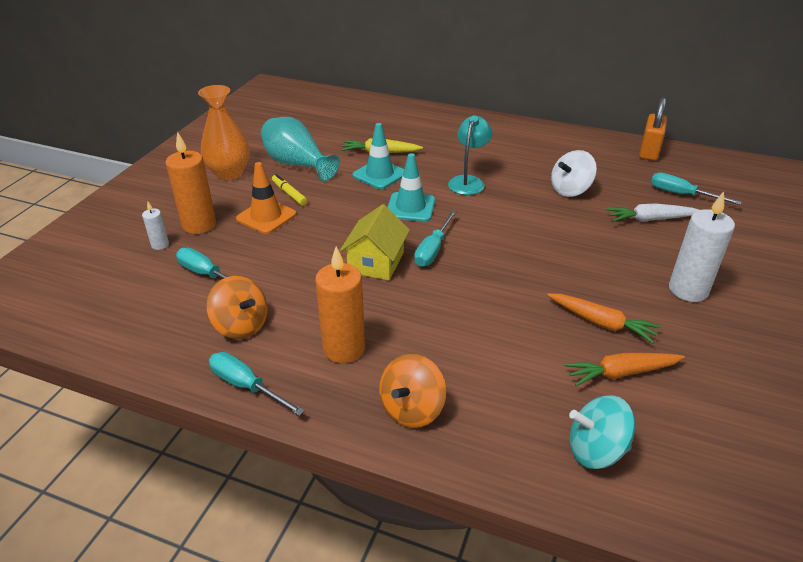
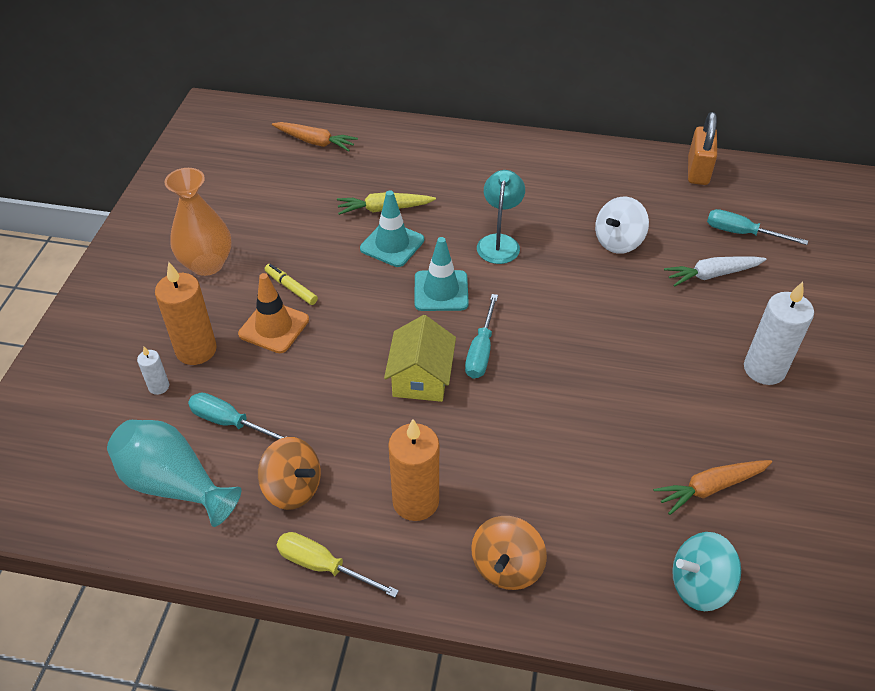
camera: 10 degrees left, 10 degrees up
(246, 386) = (323, 566): turquoise screwdriver -> yellow screwdriver
(297, 164) = (287, 240): turquoise vase -> turquoise vase (174, 484)
(601, 323) = (681, 426): orange carrot -> orange carrot (315, 142)

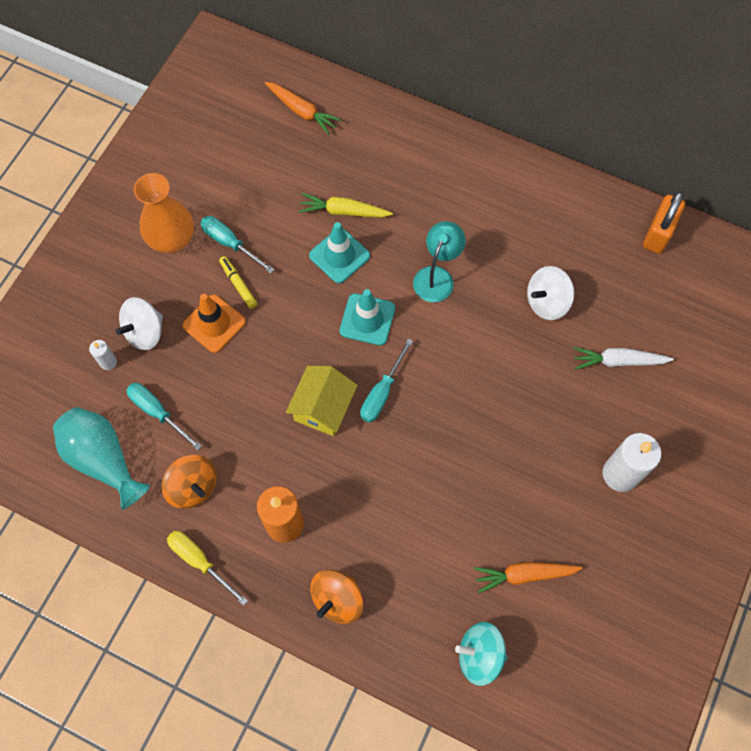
camera: 15 degrees right, 20 degrees up
(196, 350) = (145, 332): orange candle -> white spinning top
(741, 233) = (667, 320): turquoise screwdriver -> turquoise screwdriver (230, 243)

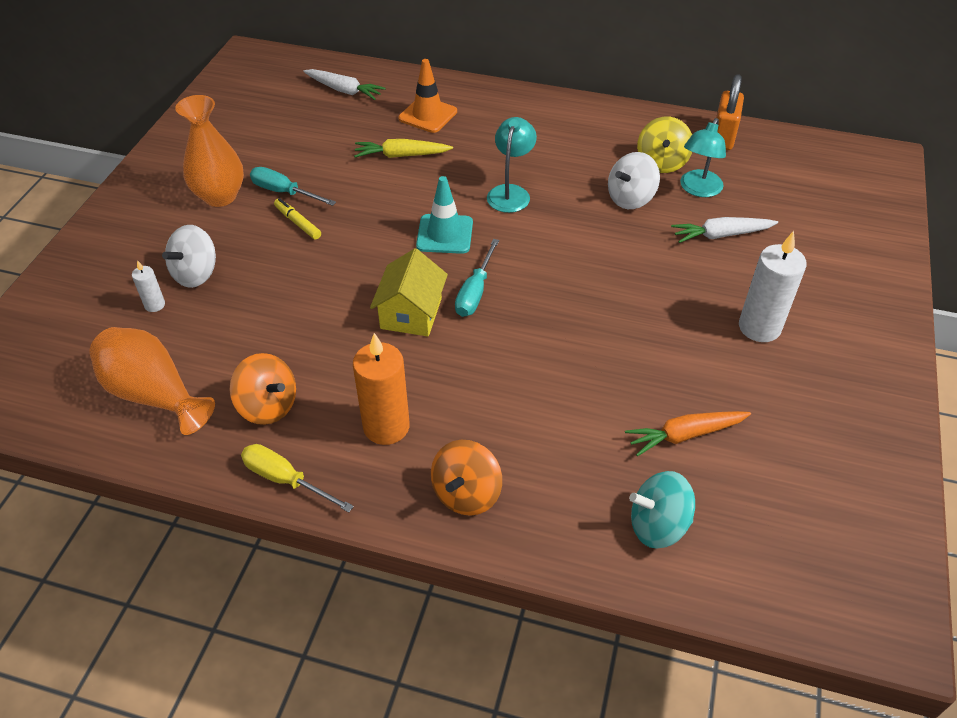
camera: 10 degrees left, 20 degrees down
(103, 459) = (154, 394): turquoise vase -> orange vase
(157, 412) = (217, 342): turquoise screwdriver -> none
(214, 324) = (275, 257): orange traffic cone -> orange traffic cone (428, 115)
(302, 111) = (344, 90): orange carrot -> white carrot
(339, 256) = (403, 188): turquoise traffic cone -> none
(588, 259) = (661, 162): none -> yellow spinning top
(613, 300) = (698, 189): none -> turquoise lamp

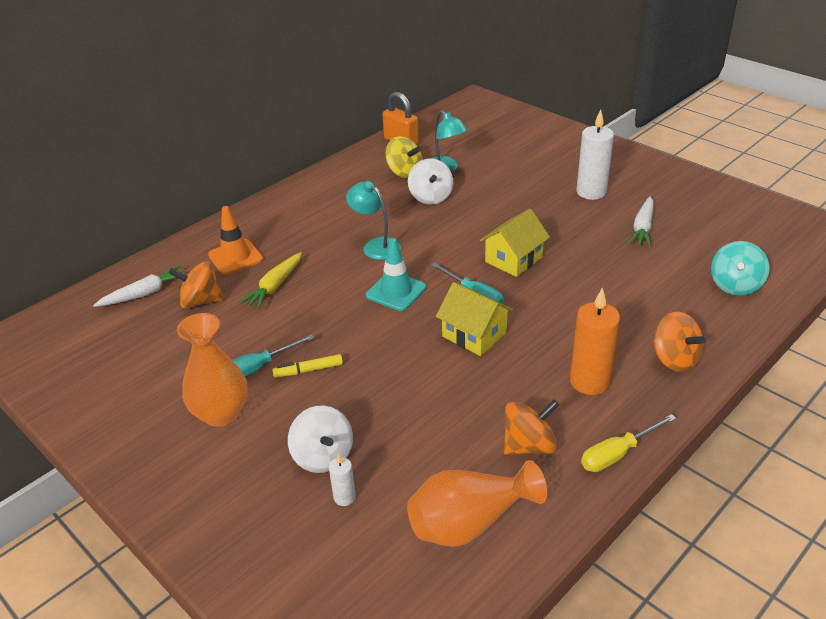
camera: 60 degrees left, 10 degrees down
(353, 123) = (201, 301): none -> orange spinning top
(562, 302) = (513, 259): none -> yellow house
(685, 435) = (666, 250): orange carrot -> none
(721, 235) = (497, 176): white carrot -> white carrot (642, 228)

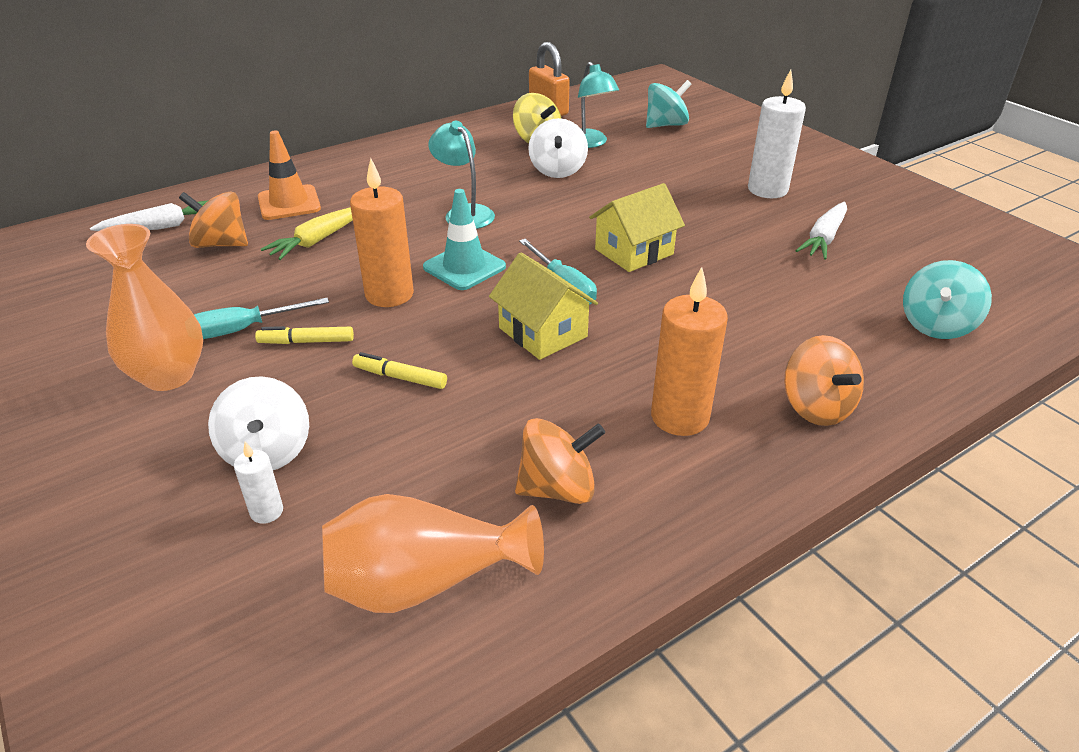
camera: 10 degrees right, 0 degrees up
(351, 323) = (389, 294): none -> orange candle
(389, 386) = (400, 377): none -> yellow marker
(497, 144) = (666, 125): none -> turquoise spinning top
(617, 454) = (684, 524): yellow screwdriver -> none

